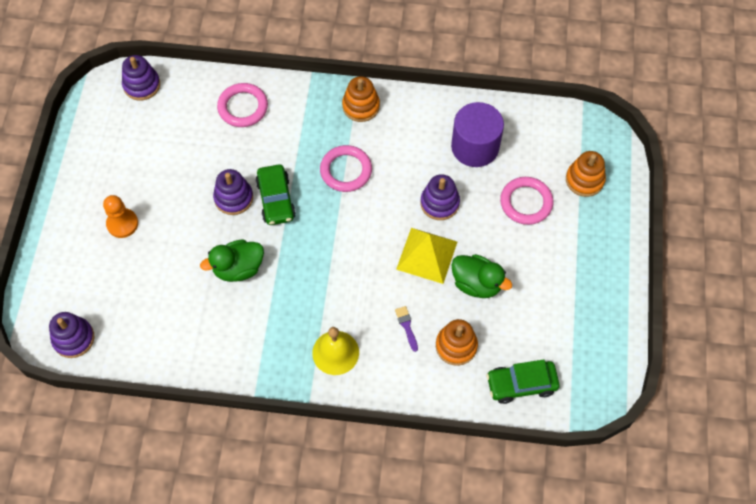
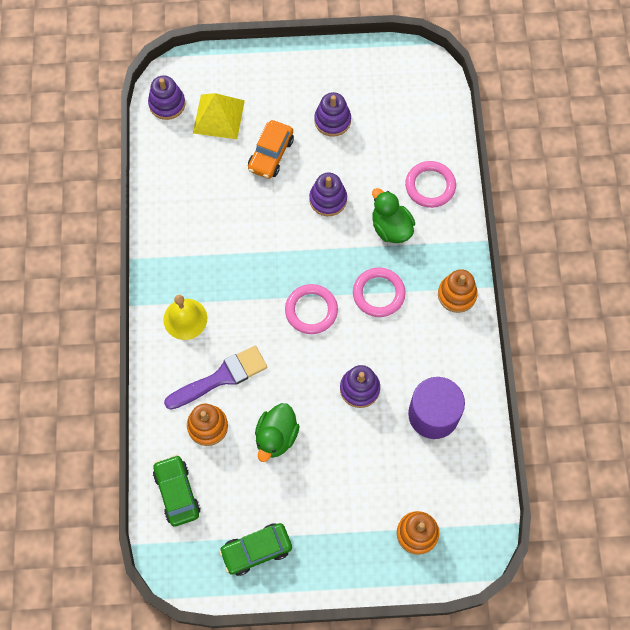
camera: 80 degrees right, 5 degrees up
(122, 224) = (283, 113): orange pawn -> none
(142, 85) = (434, 93): purple stacking toy -> purple stacking toy (332, 120)
(167, 243) = (271, 154): none -> orange car
(238, 268) = (255, 219): green duck -> green duck (391, 228)
(276, 200) = (333, 237): green car -> green car (256, 550)
(406, 326) = (221, 377): purple brush -> purple brush, size x2.30
(426, 255) = (299, 385): yellow pyramid -> yellow pyramid (219, 116)
(526, 202) = (377, 475): pink ring -> pink ring (311, 310)

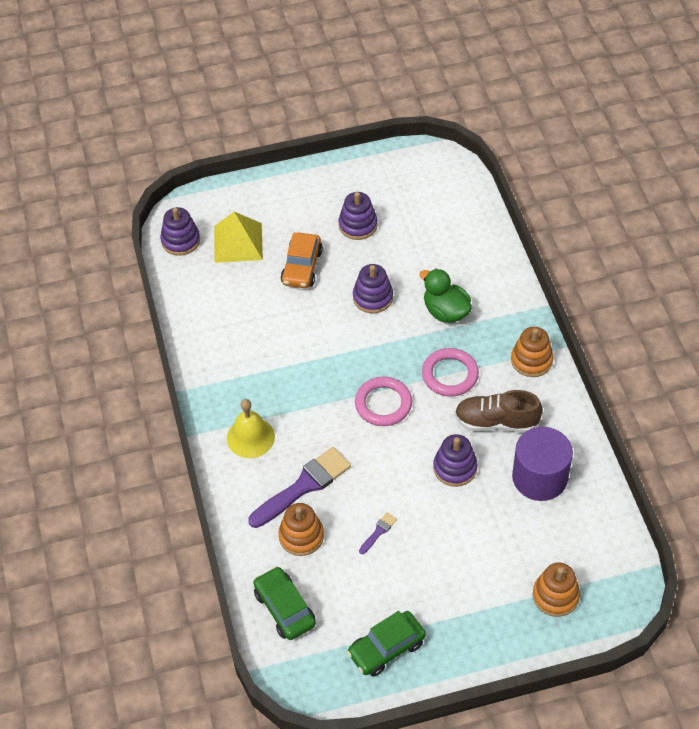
camera: 10 degrees left, 15 degrees down
(276, 437) = (378, 532): green duck -> purple brush
(408, 350) = (496, 422): none -> brown shoe
(430, 186) = (475, 266): pink ring -> none

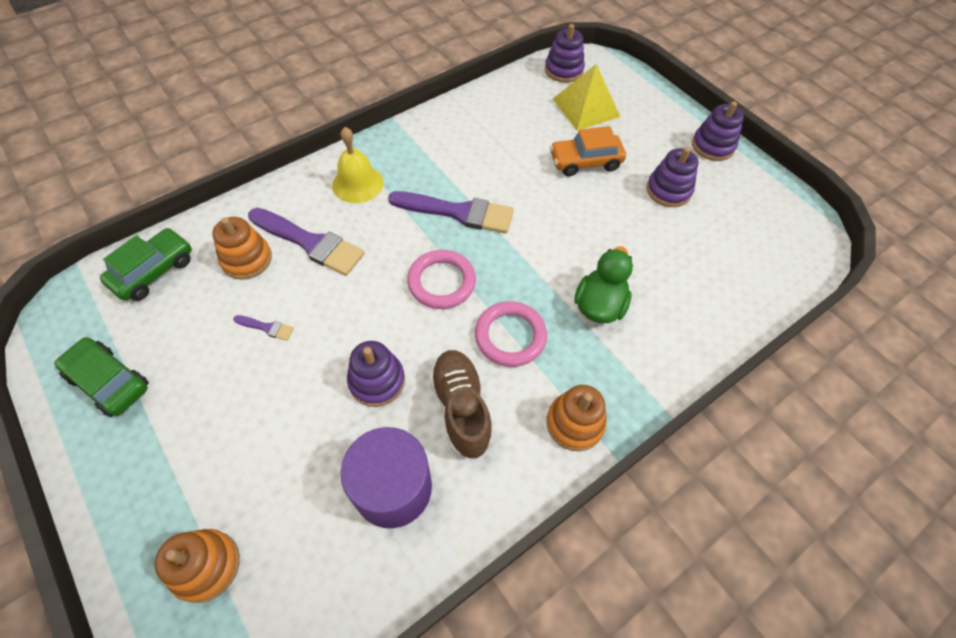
camera: 65 degrees right, 5 degrees up
(317, 373) = (458, 212): none -> purple brush
(373, 297) = (580, 231): purple stacking toy -> purple stacking toy (712, 146)

